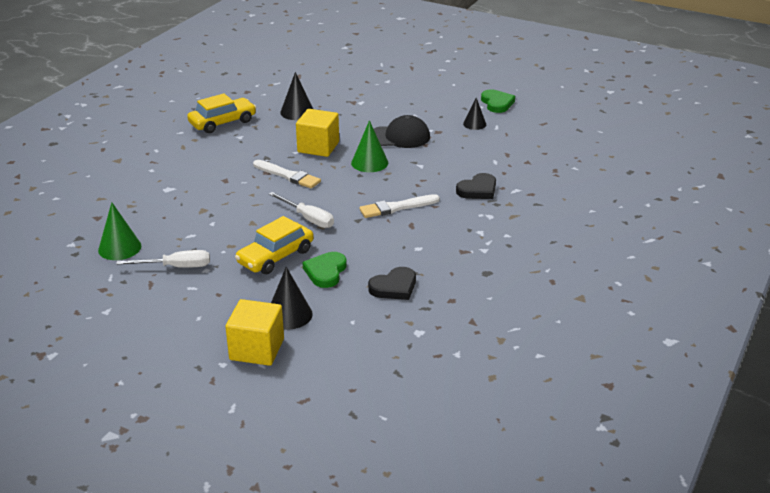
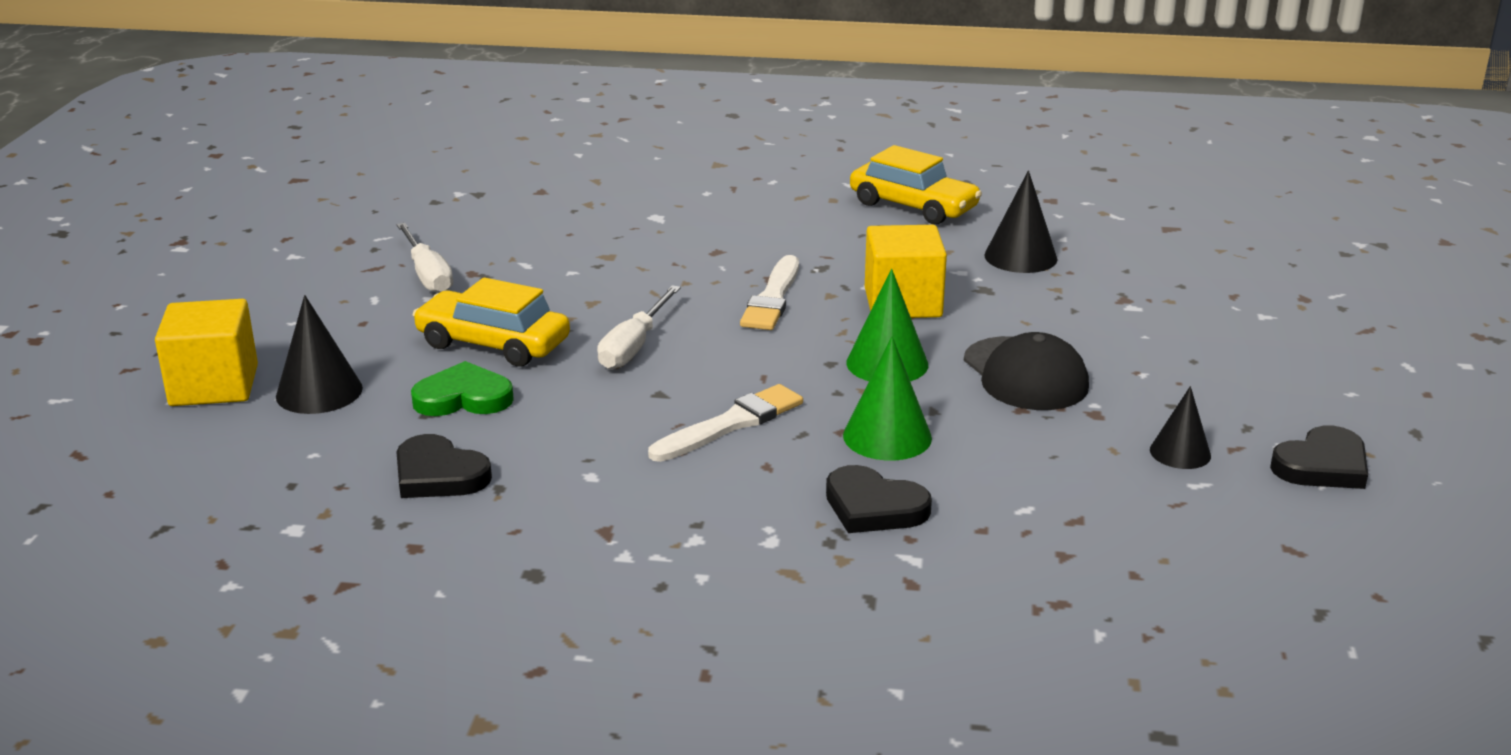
camera: 70 degrees right, 5 degrees down
(119, 248) = (463, 225): green cone -> green cone (887, 436)
(396, 207) = (731, 424): white brush -> white brush turned 90 degrees clockwise
(497, 103) = (1322, 465): green heart -> black heart

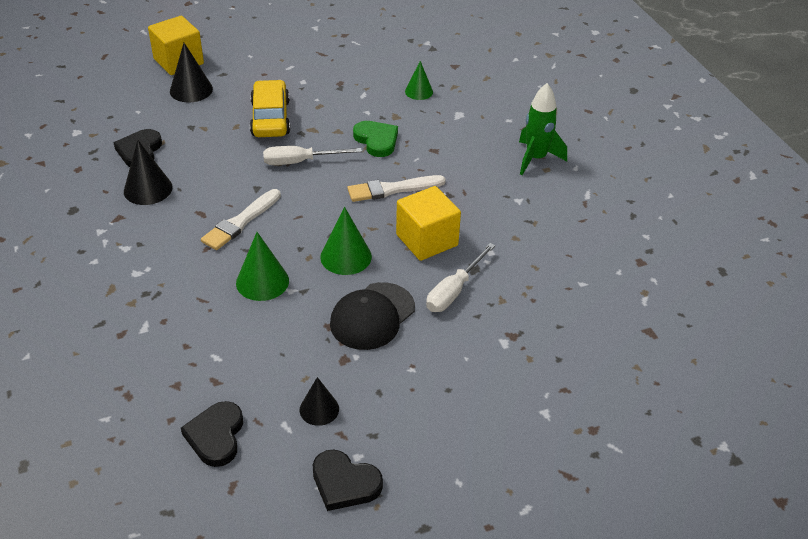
camera: 60 degrees right, 15 degrees up
(427, 275) = (326, 71): white screwdriver -> white screwdriver (454, 291)
(463, 398) = (212, 130): green heart -> green heart (376, 140)
(570, 227) = (419, 91): none -> green cone
(731, 424) = (240, 222): white brush -> white brush turned 105 degrees clockwise
(806, 199) = (536, 159): none -> green rocket
(874, 507) = (186, 298): black heart -> black heart (216, 436)
(913, 206) = (568, 204): yellow car -> none
(1020, 257) = (535, 271): black cone -> black cone (148, 189)

